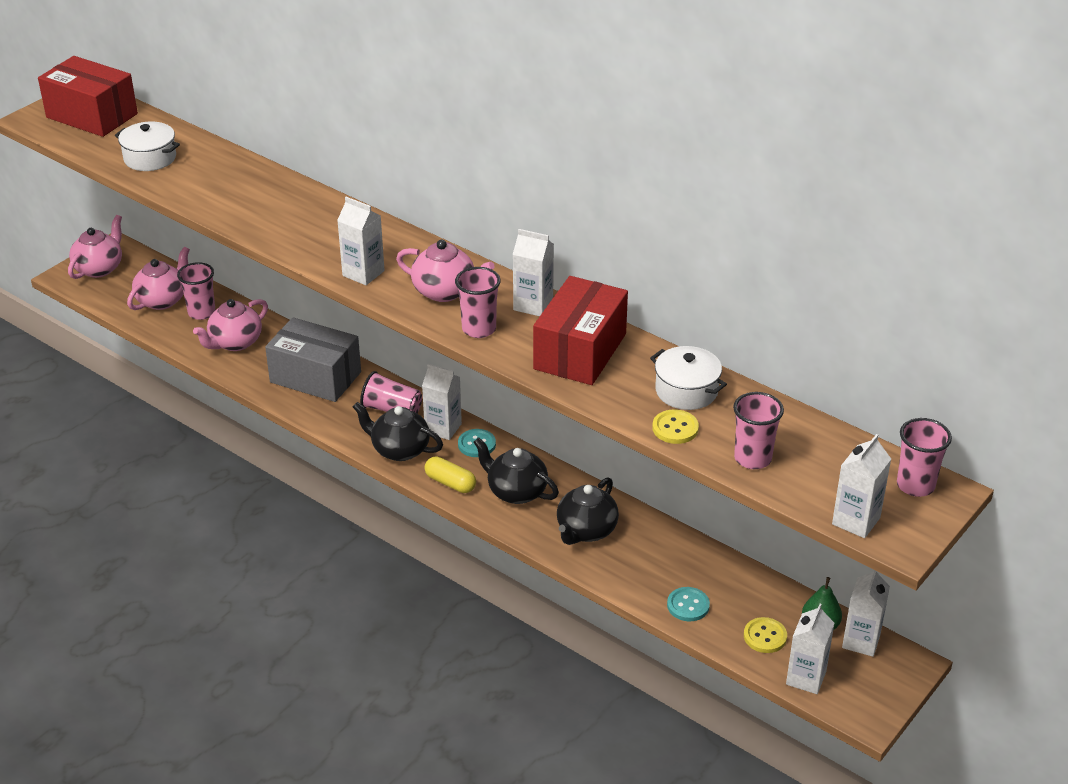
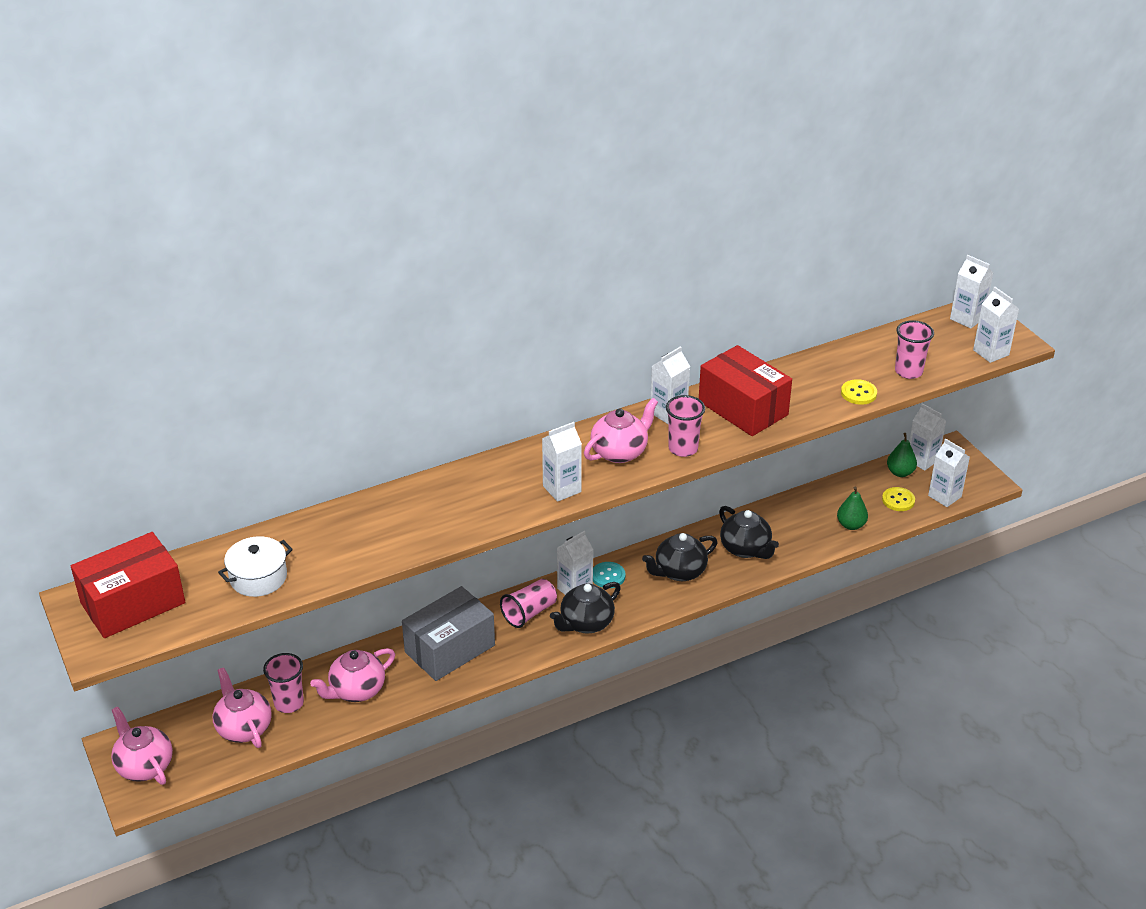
camera: 65 degrees left, 0 degrees up
(235, 342) = (356, 690): pink teapot -> pink teapot turned 75 degrees clockwise
(450, 483) = (646, 605): yellow capsule -> none
(686, 391) = (819, 375): white pot -> none
(688, 605) = (851, 525): turquoise button -> green pear
(915, 485) = (967, 318): pink cup -> white carton

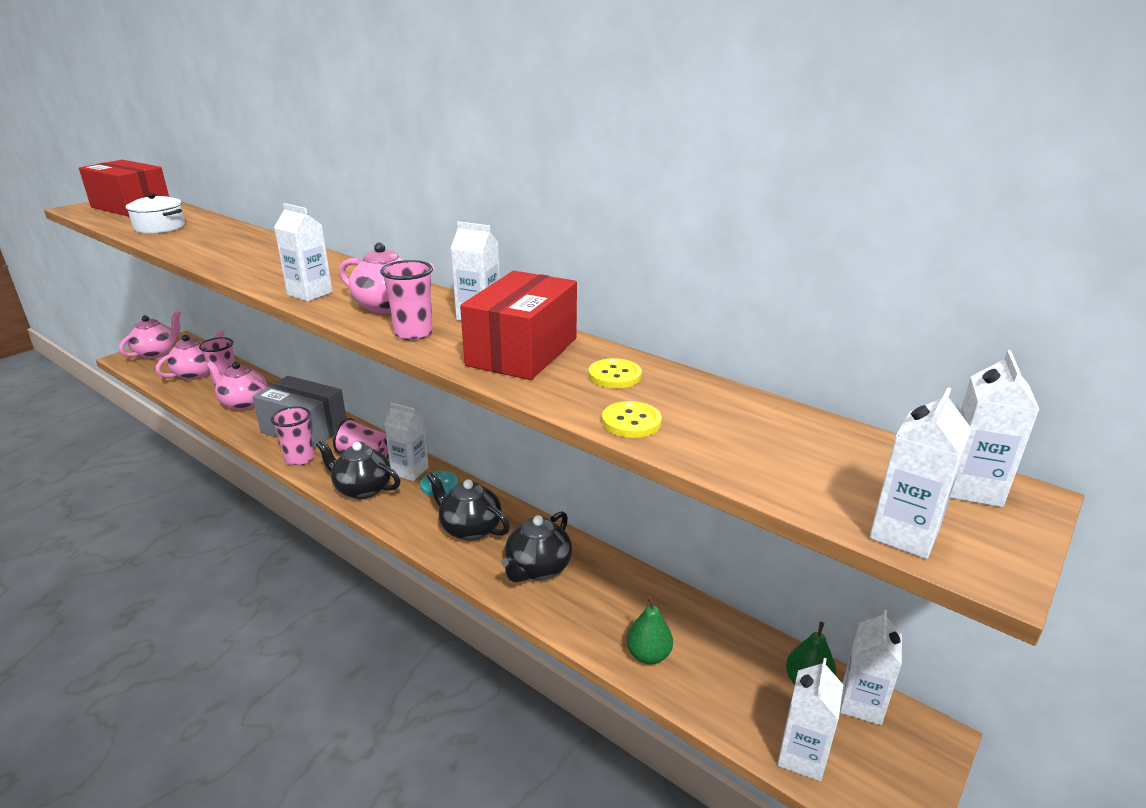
camera: 65 degrees right, 10 degrees down
(898, 500) = (743, 696): yellow button -> yellow button (614, 375)
(908, 371) = (736, 455): pink cup -> pink cup (299, 459)

